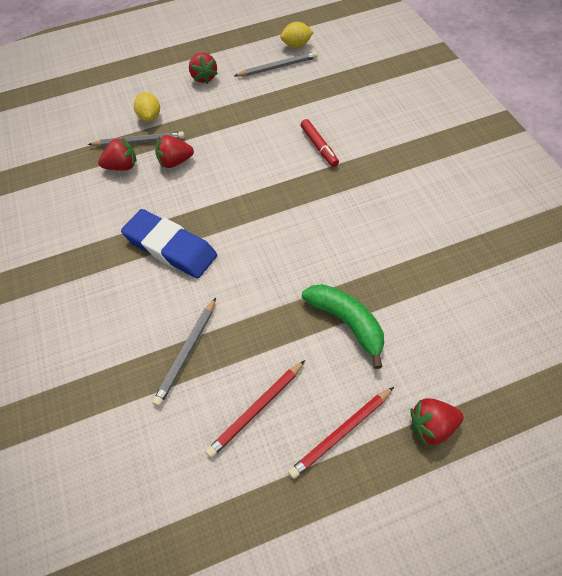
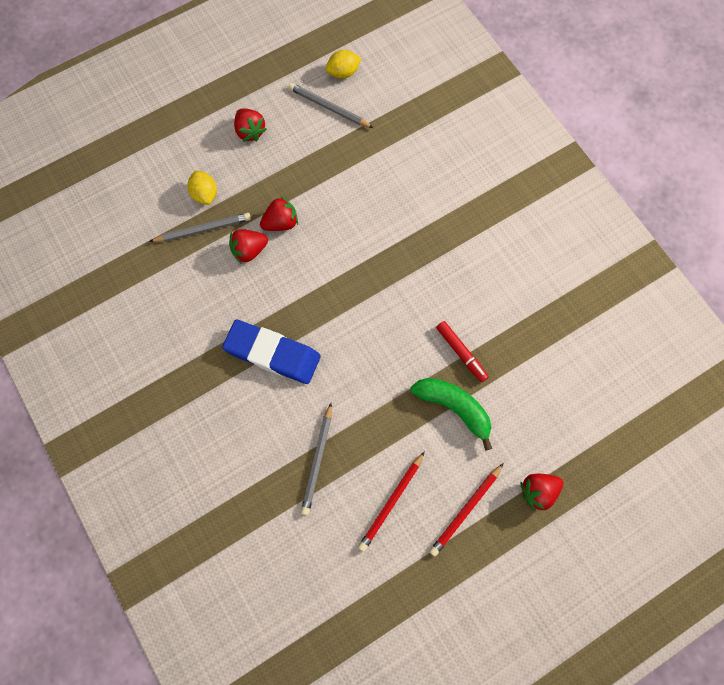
camera: 15 degrees left, 15 degrees up
(122, 166) = (194, 264): red strawberry -> red strawberry (281, 223)
(278, 67) = (329, 107): grey pencil -> grey pencil turned 120 degrees counterclockwise
(319, 147) = (394, 212): red marker -> red marker (461, 353)

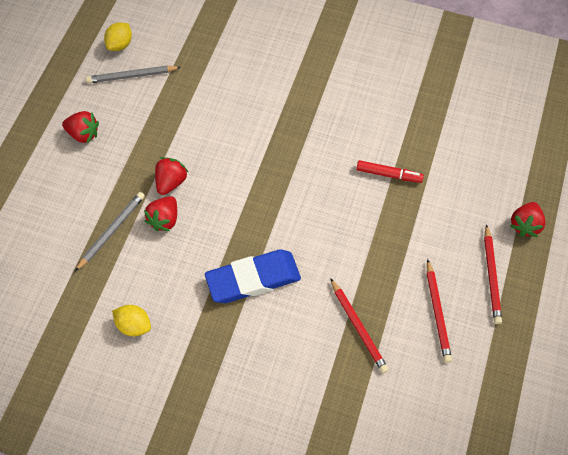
camera: 40 degrees left, 10 degrees down
(205, 194) = (89, 204): yellow lemon -> yellow lemon (134, 325)
(317, 460) = (358, 327): grey pencil -> red pencil
(454, 408) = (419, 214): green banana -> none

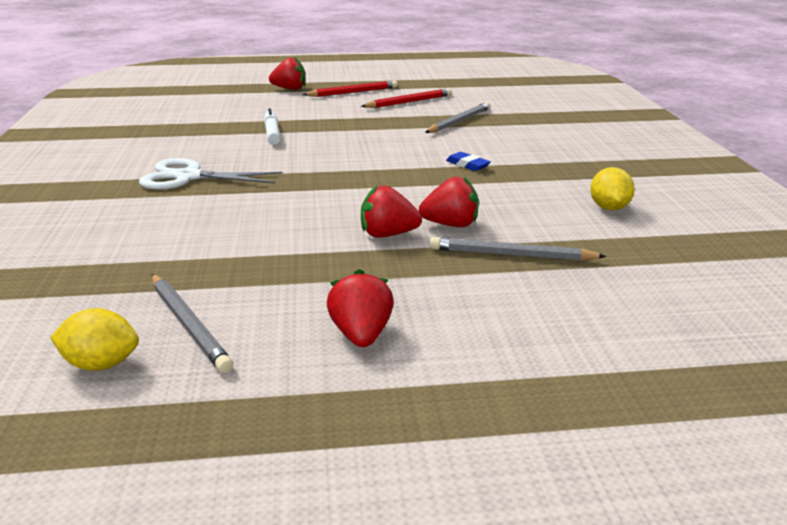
camera: 115 degrees left, 35 degrees down
(253, 279) = (467, 165): blue eraser -> blue eraser, size x0.41
(315, 105) = (189, 177): none -> white scissors
(358, 327) = (459, 121): red pencil -> grey pencil
(388, 174) = (272, 133): red marker -> white marker

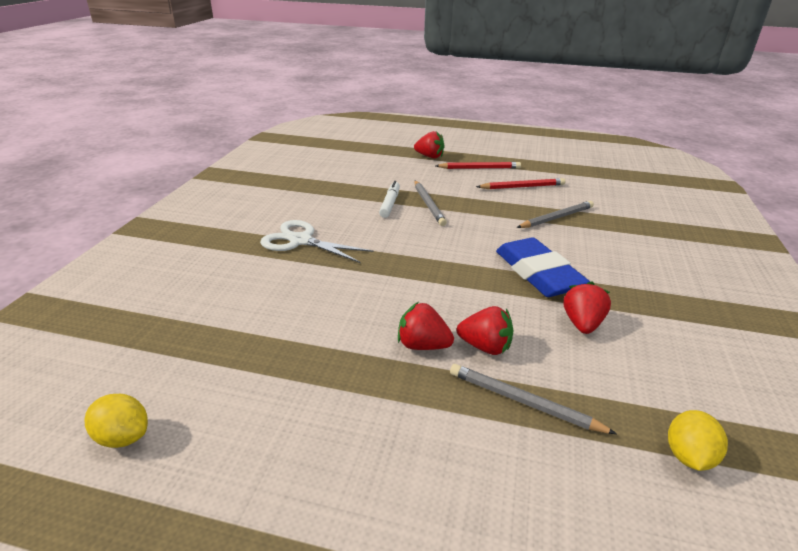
camera: 20 degrees right, 5 degrees up
(188, 324) = (208, 411): grey pencil -> grey pencil (428, 204)
(361, 335) = (334, 468): red strawberry -> red strawberry (582, 324)
(467, 165) = (538, 273): blue eraser -> blue eraser, size x2.46
(609, 208) = (654, 361): yellow lemon -> yellow lemon (688, 456)

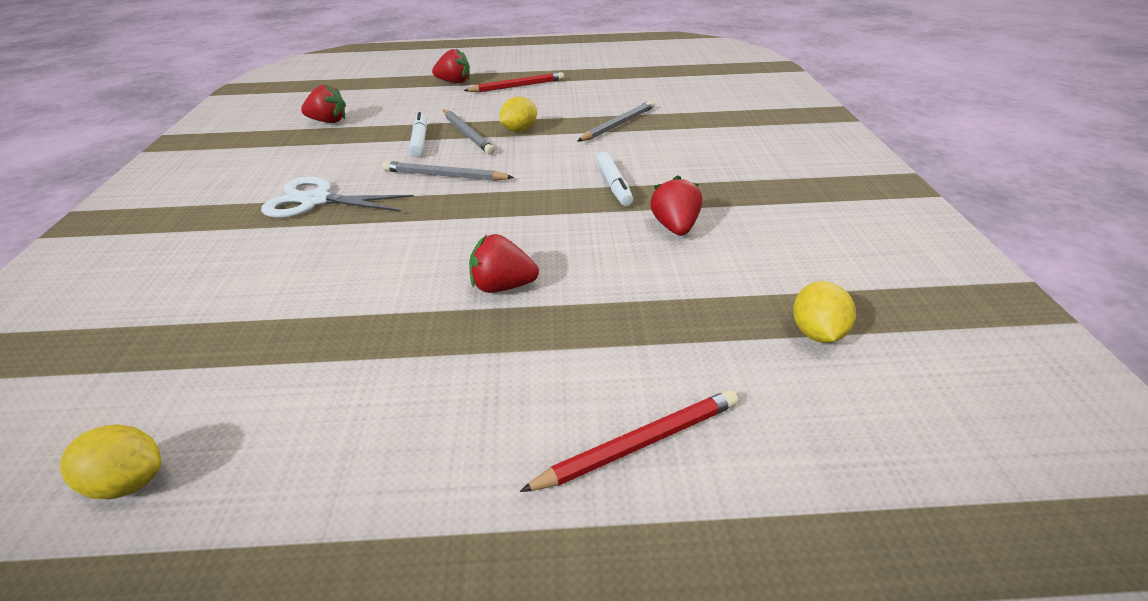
camera: 15 degrees left, 5 degrees up
(471, 208) = (519, 130): none -> yellow lemon
(485, 347) = (576, 273): red strawberry -> red strawberry (328, 121)
(522, 187) = (571, 99): red pencil -> red pencil (639, 444)
(523, 402) = (634, 320): grey pencil -> grey pencil (445, 176)
(538, 273) = (614, 185): blue eraser -> white marker

